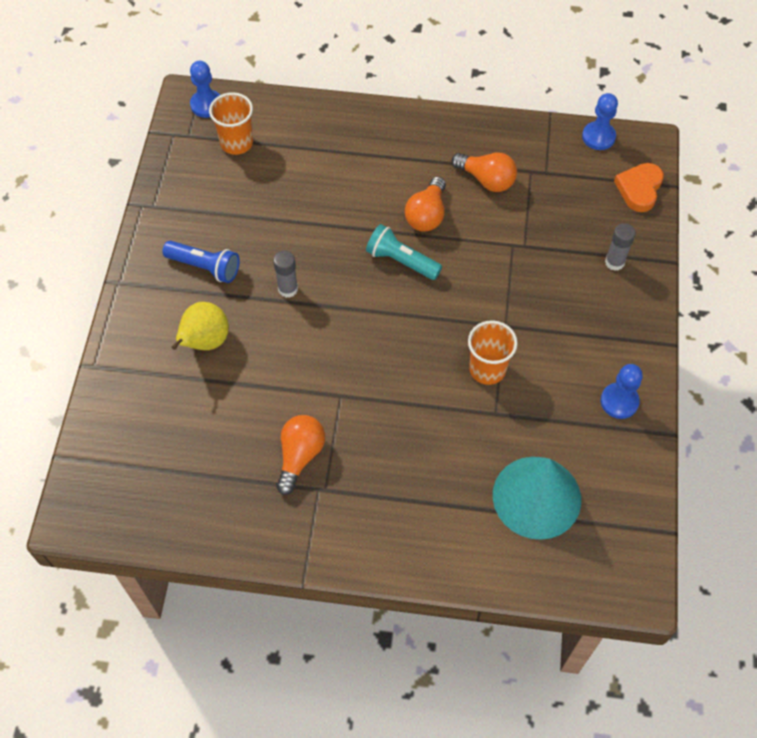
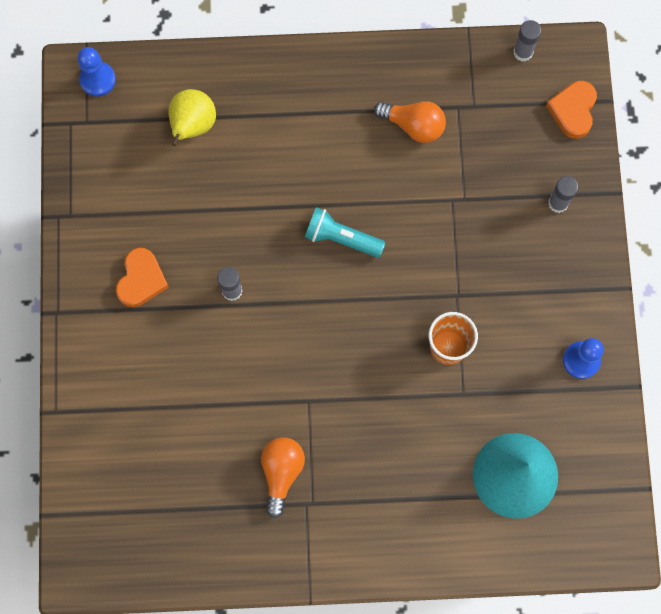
camera: 10 degrees left, 15 degrees up
(205, 267) = (141, 280): blue flashlight -> orange heart
(205, 342) = (161, 365): yellow pear -> yellow pear (192, 125)
(236, 143) = (141, 123): orange cup -> none
(427, 215) = (358, 179): orange light bulb -> none
(598, 137) = (523, 52): blue pawn -> grey glue stick

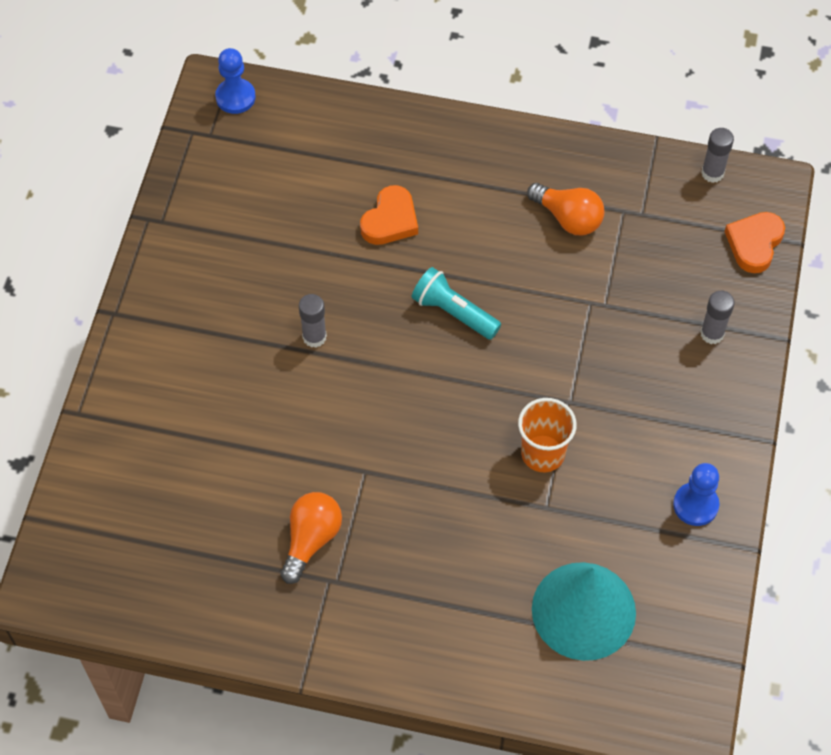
camera: 15 degrees right, 15 degrees down
(141, 280) = (218, 302): orange heart -> orange heart (390, 220)
(192, 125) = (323, 164): yellow pear -> none

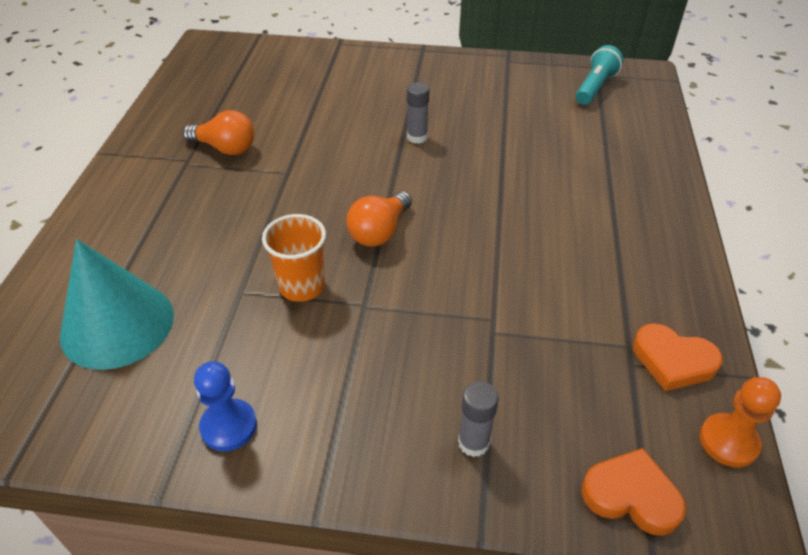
camera: 85 degrees right, 15 degrees down
(235, 97) = (641, 83): blue pawn -> none
(390, 220) = (550, 171): orange heart -> orange heart (673, 361)
(454, 312) = (458, 216): turquoise flashlight -> turquoise flashlight (595, 87)
(568, 218) = (599, 296): orange light bulb -> orange light bulb (379, 231)
(712, 173) = (728, 441): grey glue stick -> orange pawn

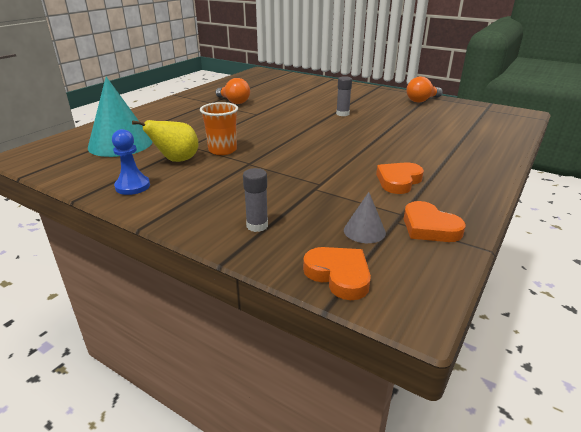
camera: 25 degrees right, 15 degrees down
(248, 336) = (176, 160): none -> yellow pear
(379, 231) = (285, 141): orange light bulb -> orange light bulb (422, 100)
(585, 277) = (398, 181): none -> orange heart
(595, 87) = (479, 113): turquoise flashlight -> none
(608, 398) = (364, 231): none -> grey cone
(728, 441) = (438, 272): orange pawn -> none

